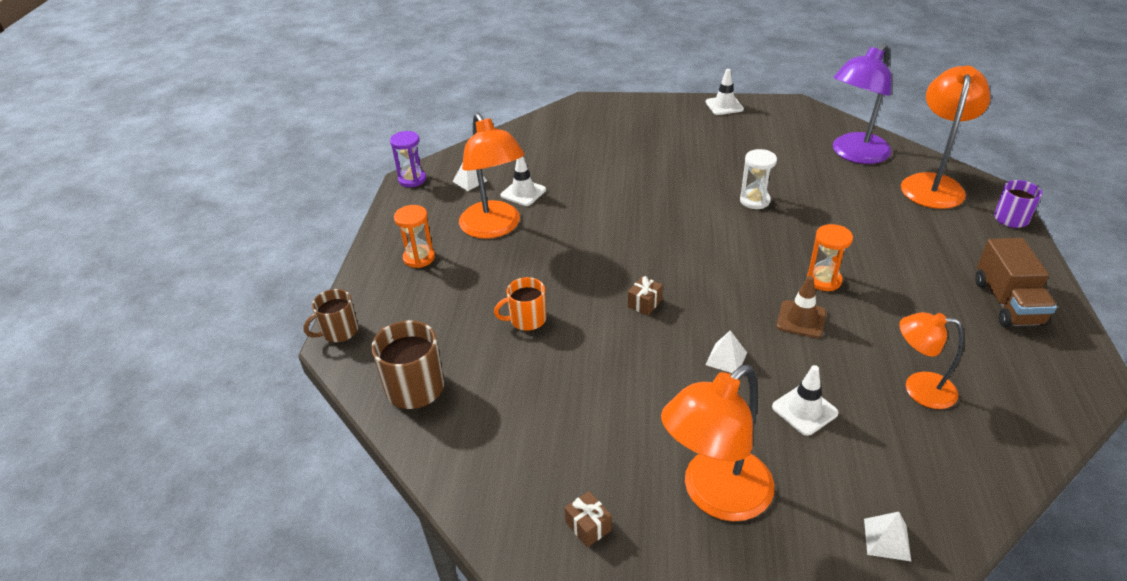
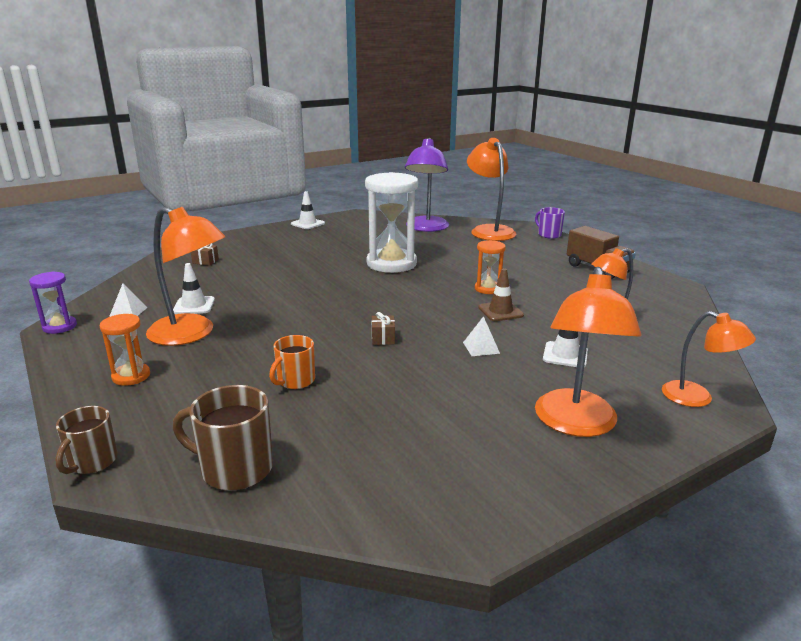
camera: 40 degrees left, 15 degrees down
(588, 526) = (516, 489): brown gift -> brown gift (205, 261)
(754, 200) = (391, 263): white hourglass -> white hourglass, size x2.01
(887, 539) = (697, 398): white pyramid -> orange lamp

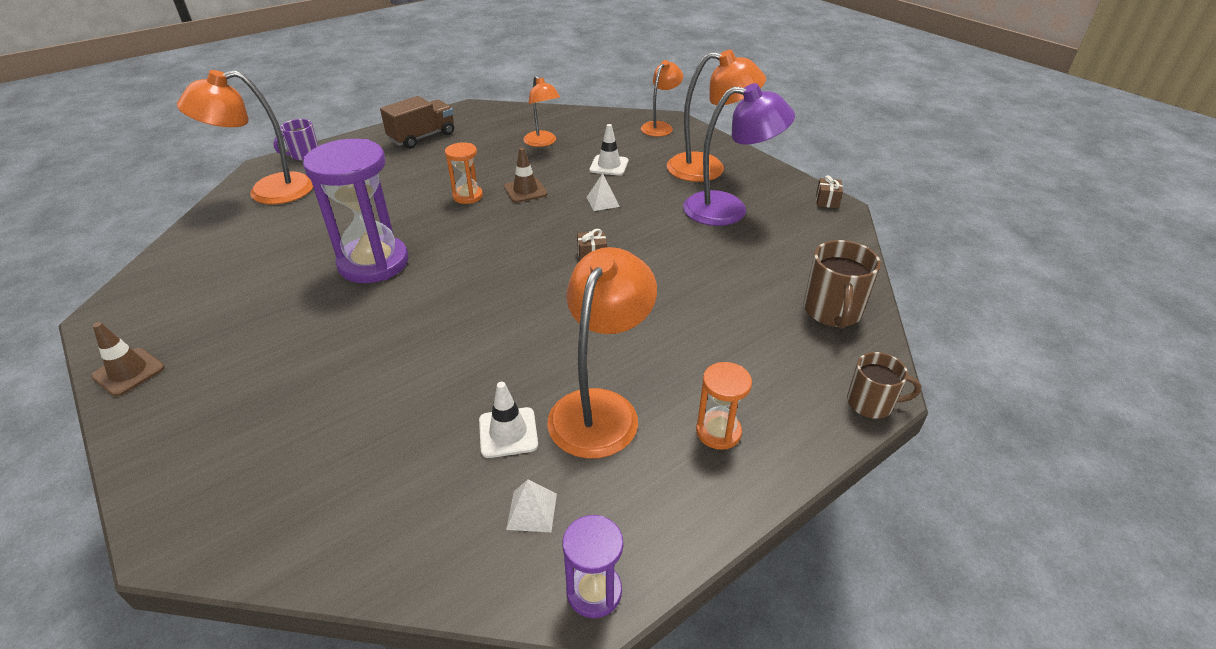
camera: 95 degrees left, 15 degrees up
(205, 261) = (304, 475): brown gift -> brown gift (827, 201)
(295, 381) = (690, 300): orange mug -> none
(307, 224) = (129, 372): white traffic cone -> brown traffic cone
(391, 263) = (373, 263): white hourglass -> purple hourglass
(426, 228) = (230, 241): purple lamp -> purple lamp (728, 210)

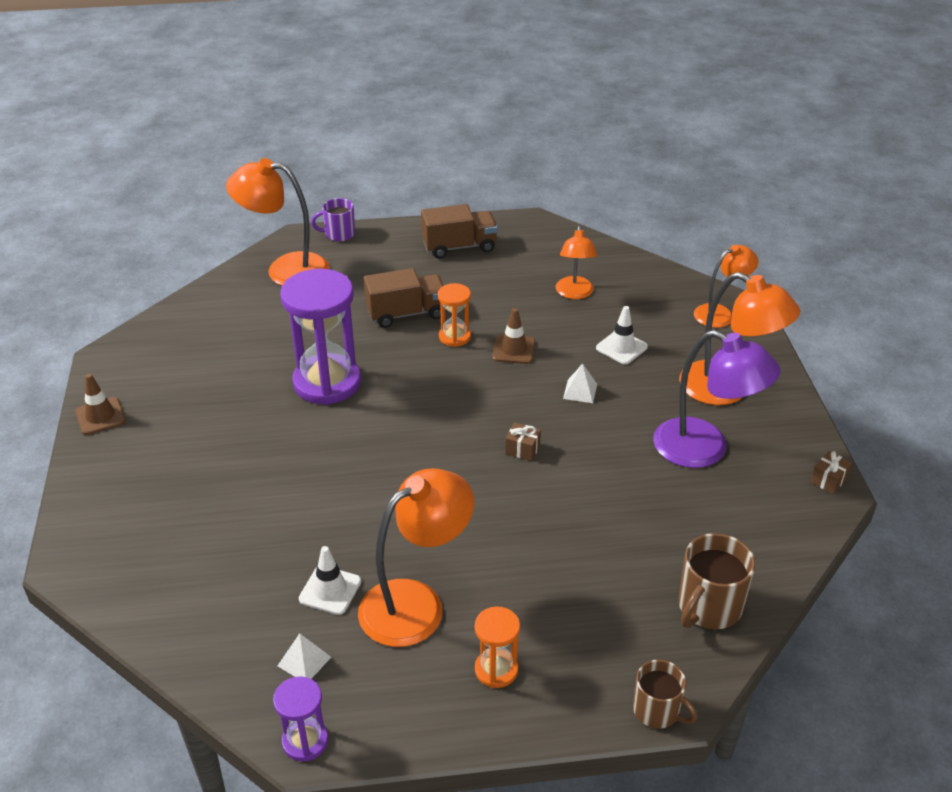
camera: 30 degrees right, 0 degrees up
(411, 192) = (406, 313): none -> brown truck

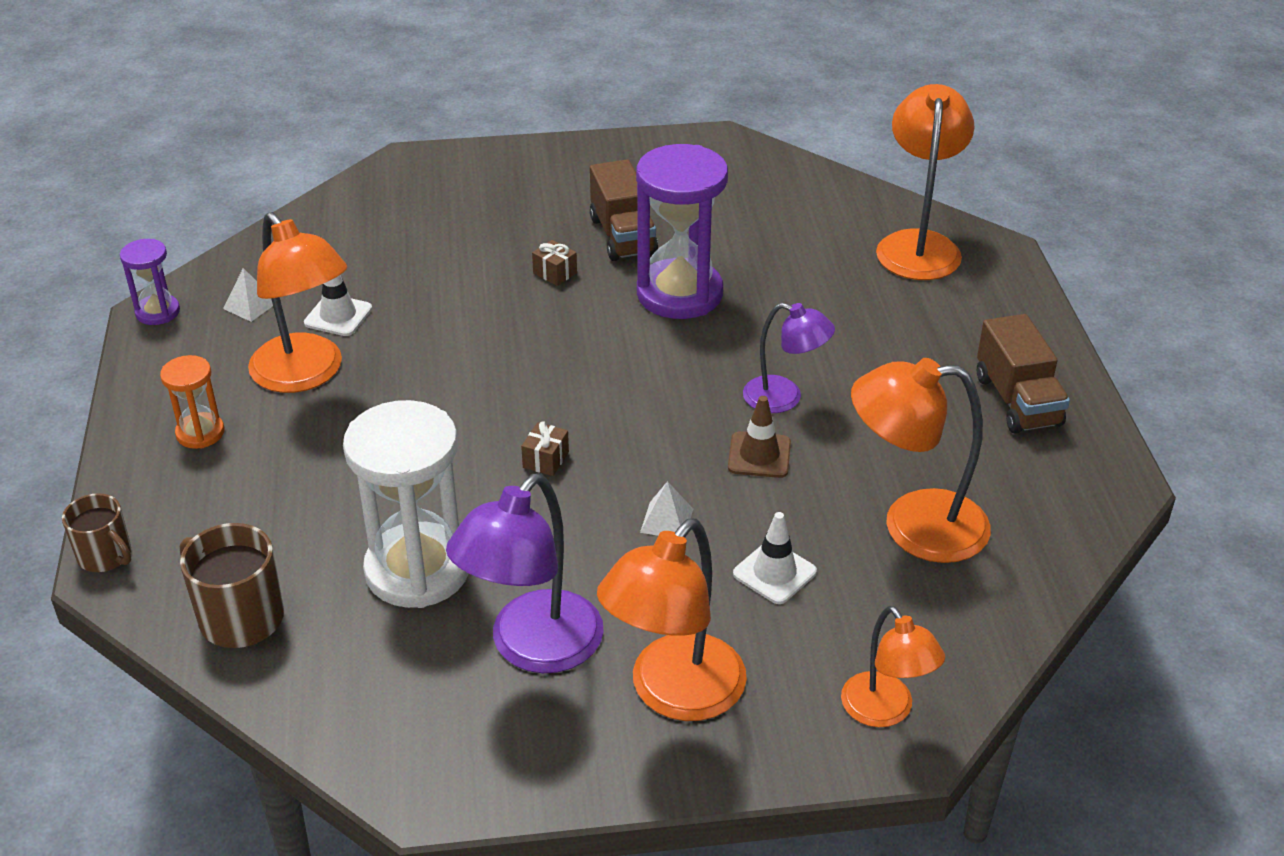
camera: 90 degrees right, 0 degrees up
(100, 416) = (618, 149): brown traffic cone -> none
(339, 234) = (1019, 284): purple mug -> none
(406, 313) = (833, 353): brown truck -> brown truck (622, 236)
(454, 337) = (784, 398): orange hourglass -> purple lamp
(574, 293) = (913, 526): orange lamp -> orange lamp, size x1.63
(643, 510) = (417, 570): none -> white hourglass
(657, 711) = (106, 556): brown mug -> brown mug turned 90 degrees counterclockwise
(828, 480) = (452, 792): brown gift -> brown gift (555, 273)

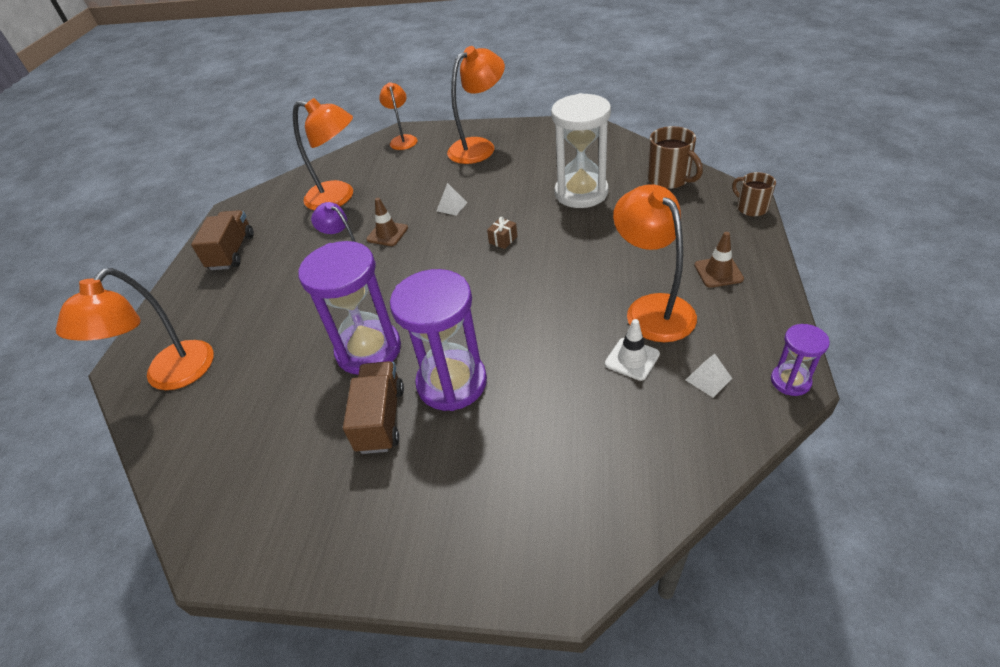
camera: 160 degrees left, 5 degrees up
(200, 433) = (718, 272): orange hourglass -> brown traffic cone
(533, 648) = (532, 162): purple lamp -> none
(555, 273) = (452, 383): brown gift -> purple hourglass
(774, 573) = (414, 183): white traffic cone -> none

